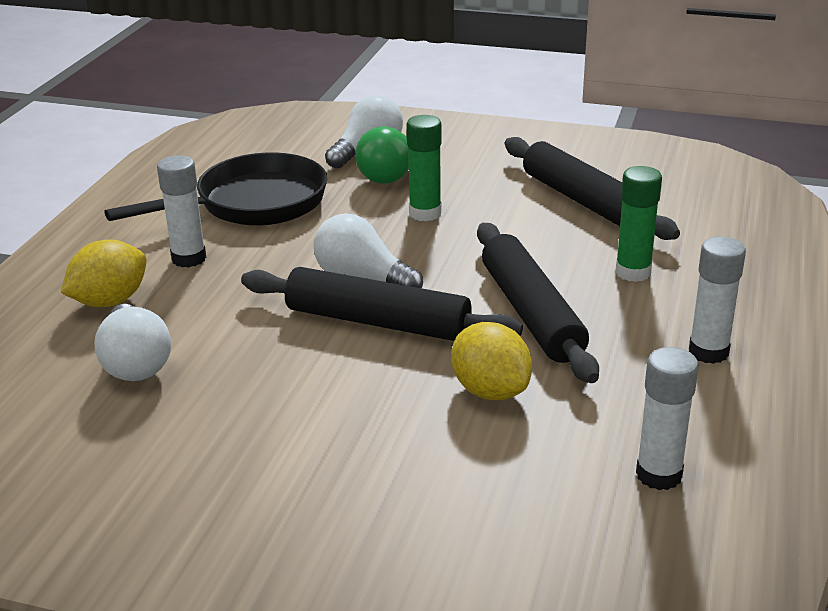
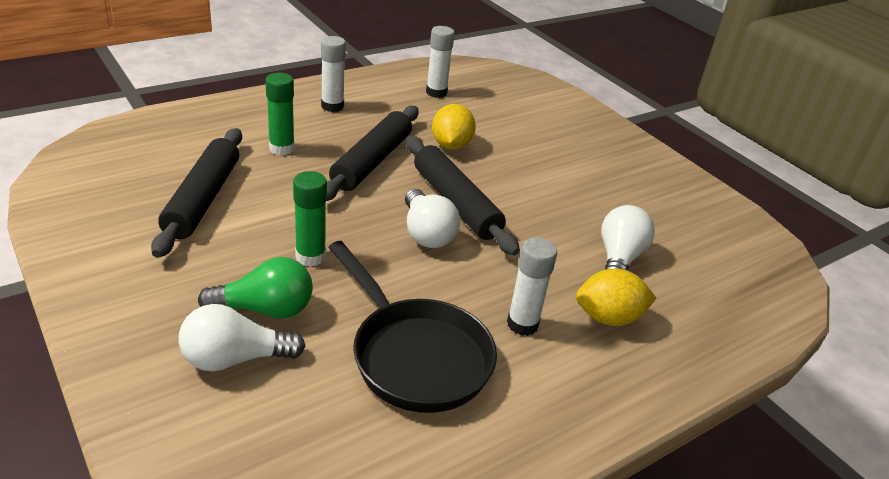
camera: 145 degrees left, 5 degrees up
(252, 204) = (415, 355): black pan -> black pan turned 135 degrees counterclockwise

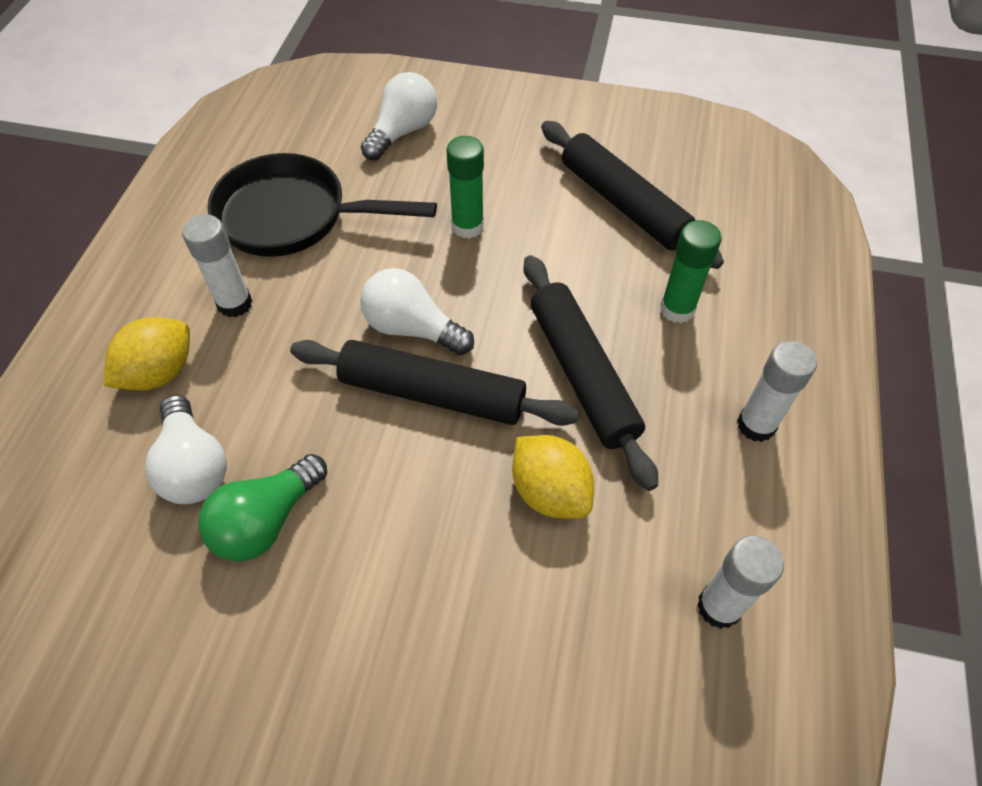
camera: 140 degrees right, 20 degrees up
(265, 309) = (433, 168): green light bulb -> green light bulb (267, 521)

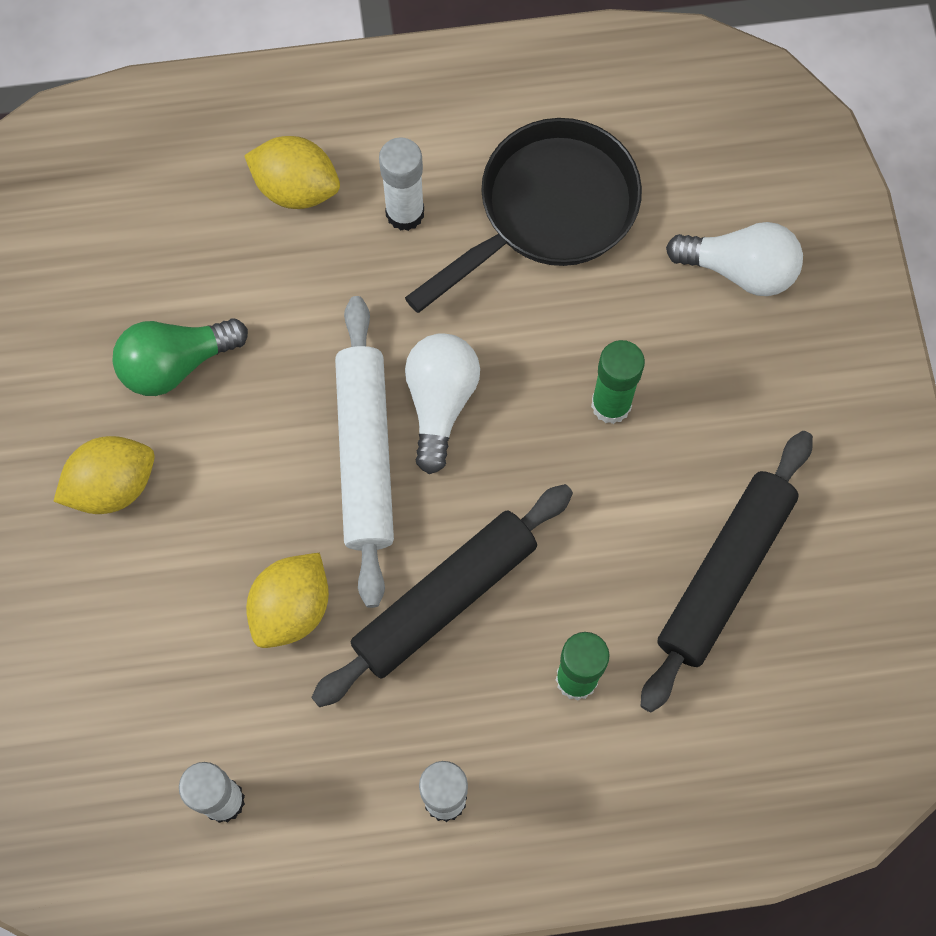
camera: 70 degrees right, 15 degrees up
(194, 466) = (209, 273): white light bulb -> none
(267, 521) = (176, 364): green light bulb -> green light bulb turned 45 degrees counterclockwise
(292, 217) = (548, 211): black pan -> black pan turned 60 degrees clockwise
(362, 619) = (113, 486): none -> yellow lemon
(432, 393) = (366, 455): black rolling pin -> white rolling pin

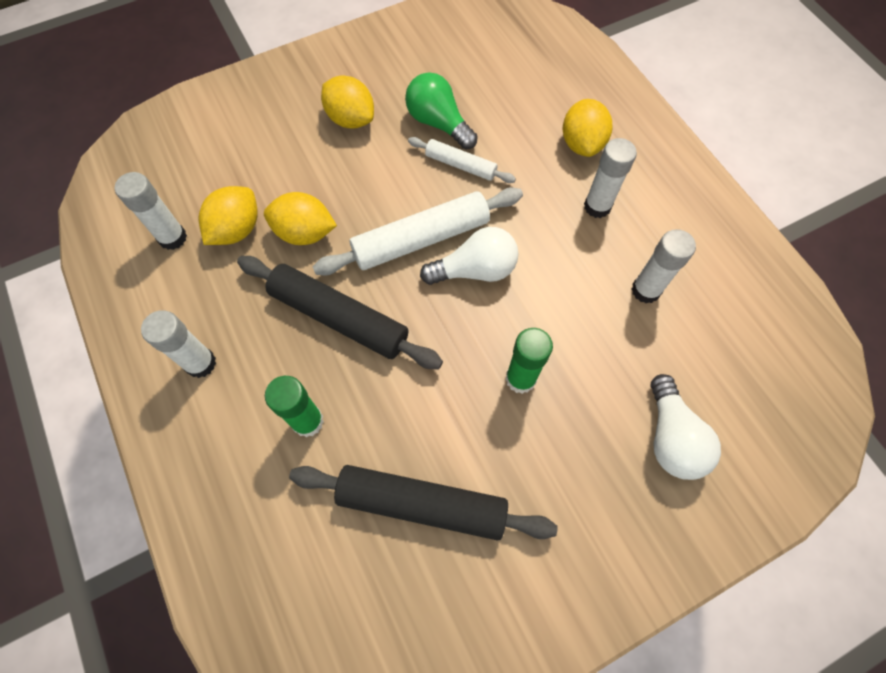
camera: 70 degrees right, 5 degrees down
(247, 704) = (236, 230): none -> yellow lemon
(264, 360) = (460, 165): none -> white rolling pin
(548, 211) = (645, 290): black pan -> white glue stick

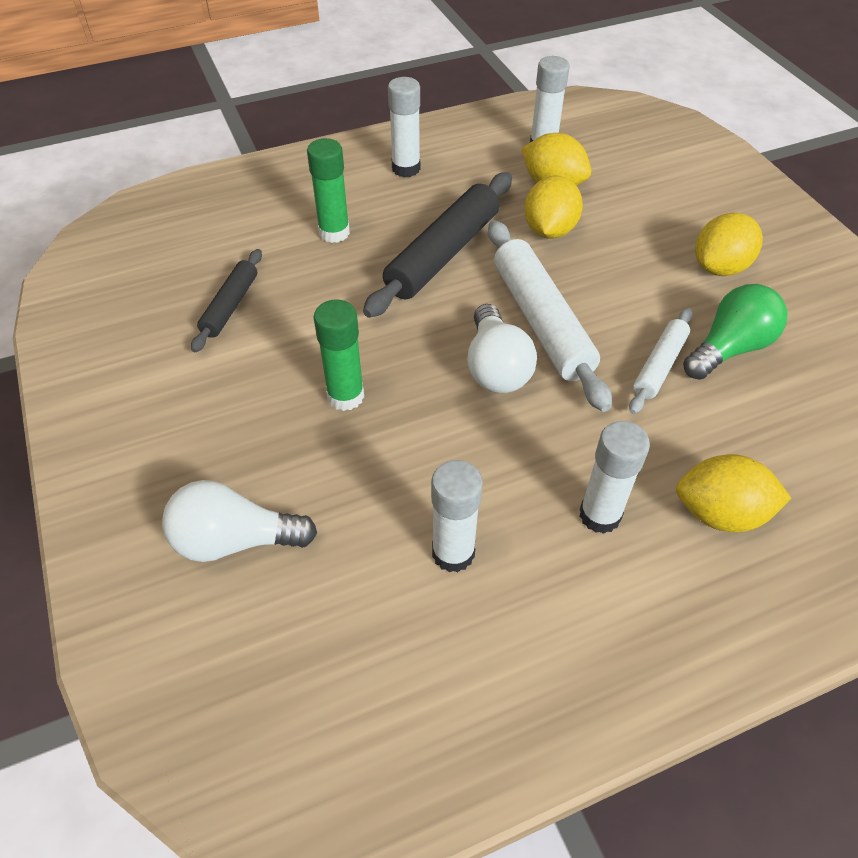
camera: 95 degrees right, 15 degrees down
(421, 504) = (230, 306): black rolling pin -> black rolling pin, size x0.56

